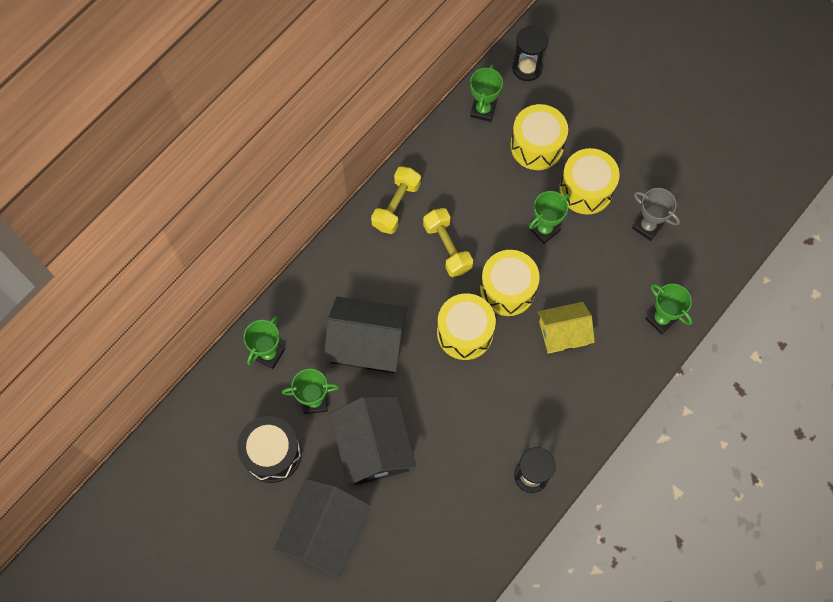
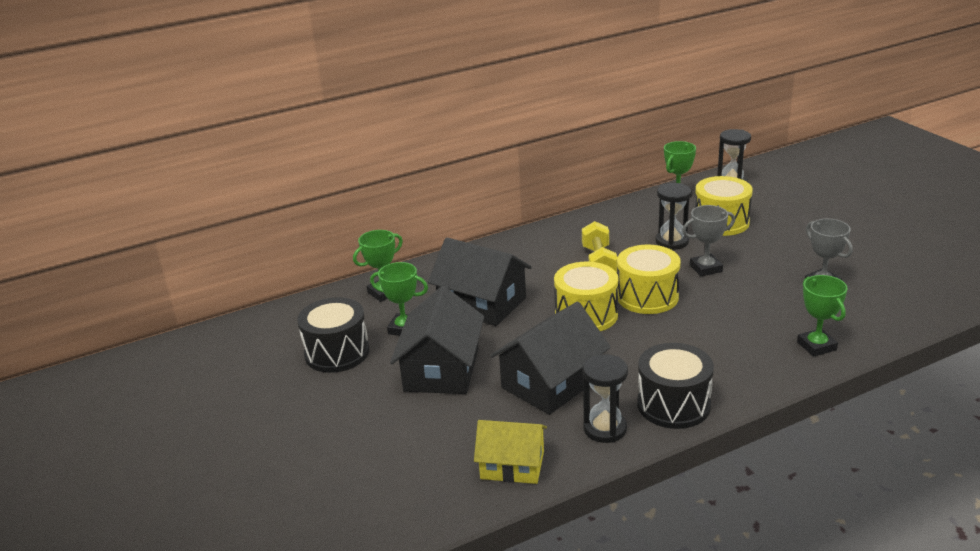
camera: 25 degrees right, 40 degrees down
(325, 531) = (346, 417): black house -> black house (551, 382)
(396, 205) = (564, 233): yellow dumbbell -> none
(501, 193) = (672, 242): none -> black hourglass
(544, 229) = (706, 268): green trophy -> grey trophy
(563, 333) = (695, 334): yellow house -> yellow house (512, 465)
(573, 430) = (673, 405): none -> black drum
(586, 189) = (762, 252): yellow drum -> none

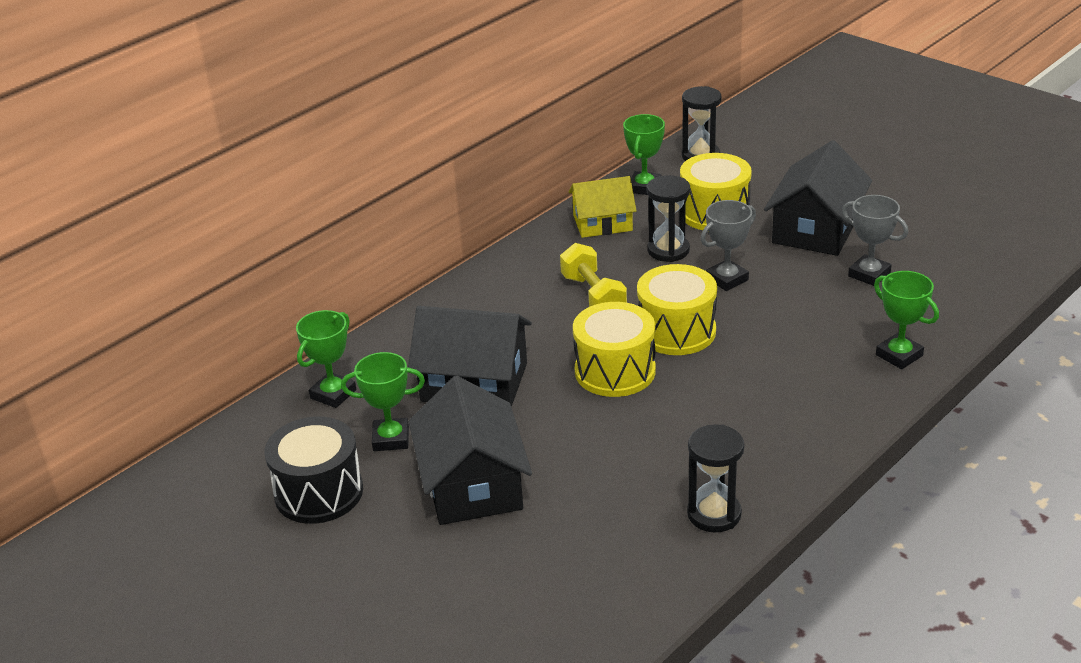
camera: 20 degrees left, 5 degrees up
(512, 465) = (629, 586): yellow house -> yellow house (602, 223)
(551, 382) = (620, 470): black house -> black house (816, 229)
(673, 405) = (777, 465): black drum -> none

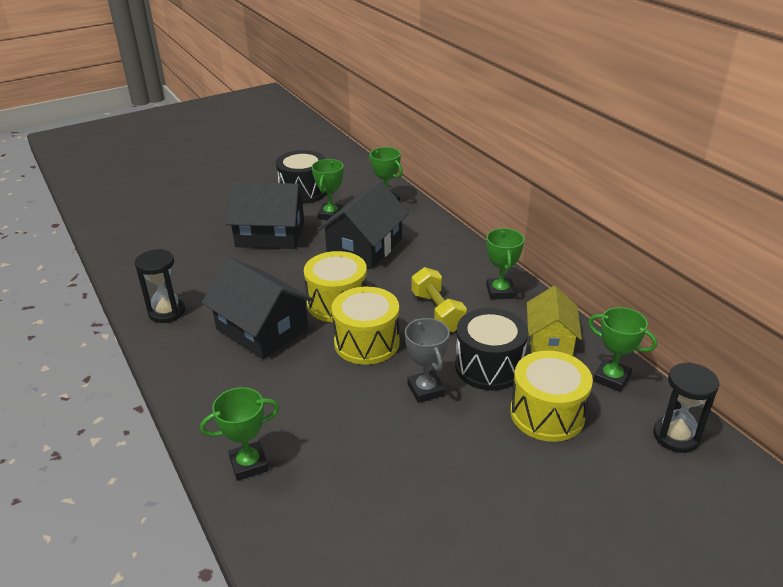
camera: 105 degrees right, 0 degrees up
(532, 263) = (500, 292): none -> green trophy
(593, 296) = (437, 312): yellow dumbbell -> yellow dumbbell turned 75 degrees clockwise
(668, 250) = (489, 366): black hourglass -> black drum
(816, 229) = (488, 482): black house -> black house (262, 329)
(869, 274) = (384, 493): grey trophy -> none

